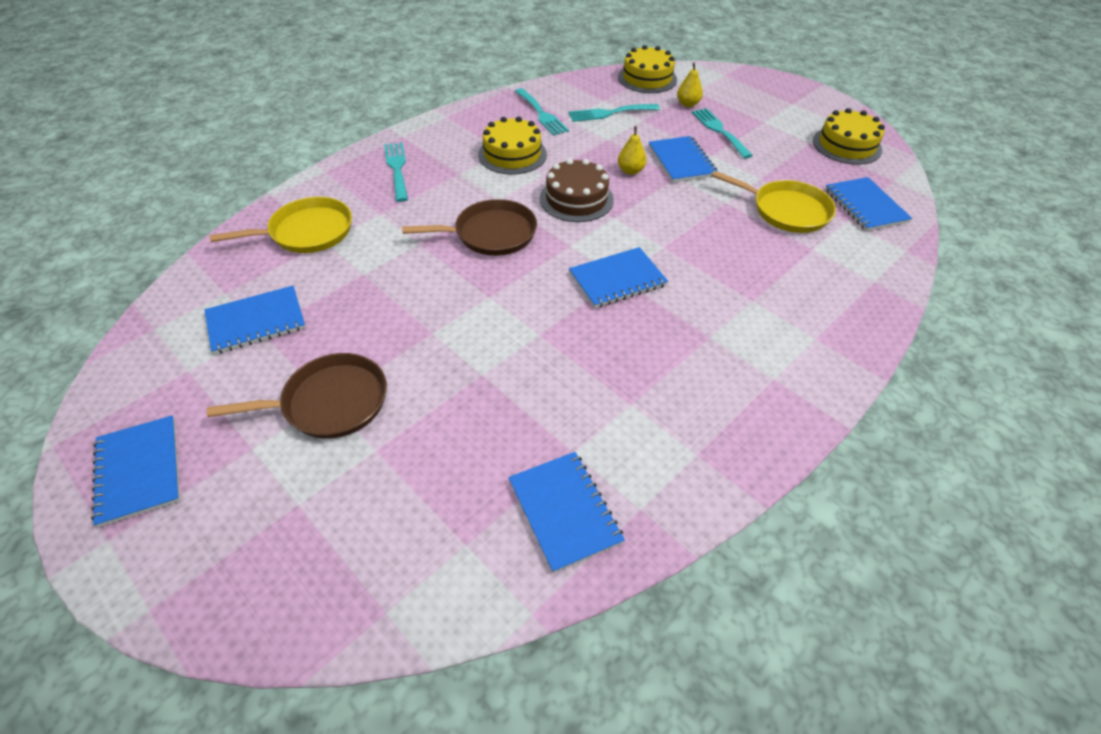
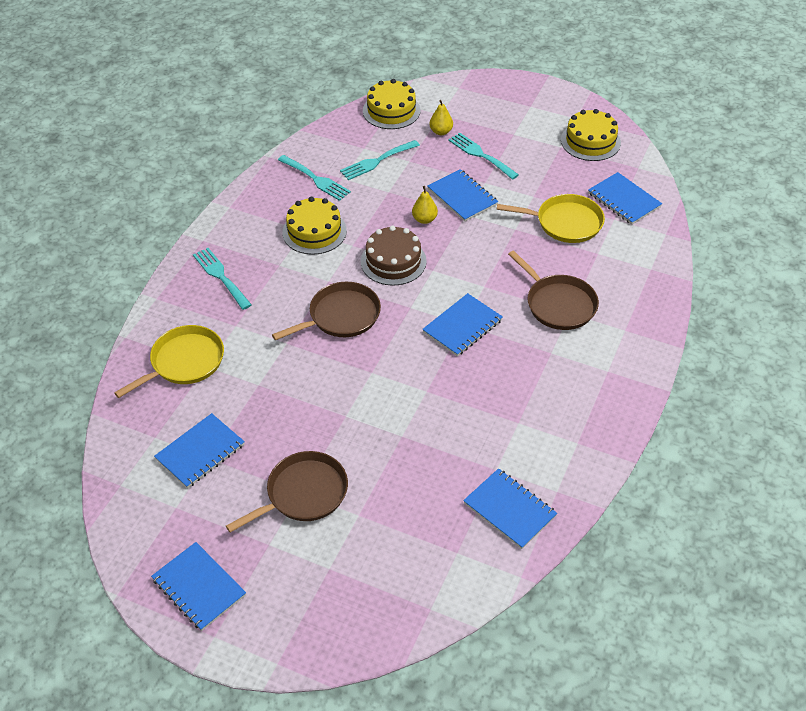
camera: 20 degrees left, 0 degrees up
(742, 288) = (558, 304): none -> brown pan

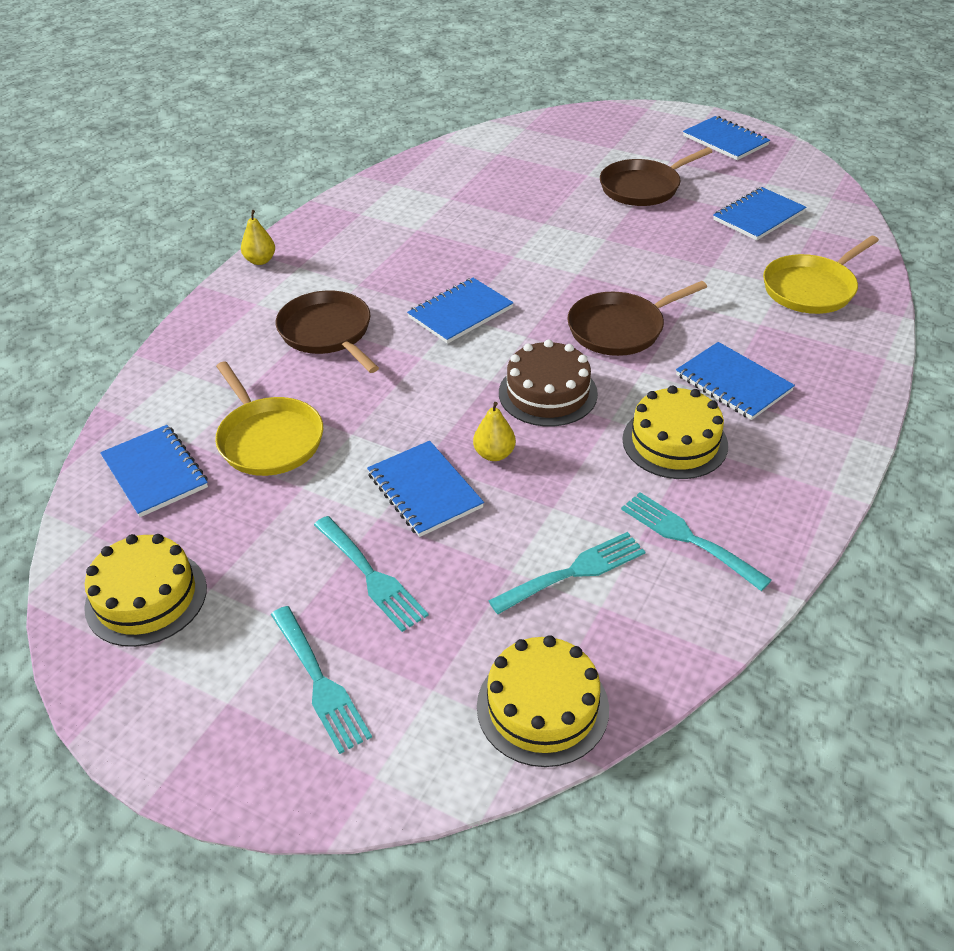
camera: 175 degrees left, 5 degrees down
(220, 276) = (804, 382): turquoise fork -> turquoise fork (320, 682)
(441, 132) = (439, 638): yellow pear -> yellow pear (260, 260)
(509, 510) = (444, 174): blue notebook -> blue notebook (733, 383)
(565, 223) = (269, 439): yellow pan -> yellow pan turned 135 degrees counterclockwise

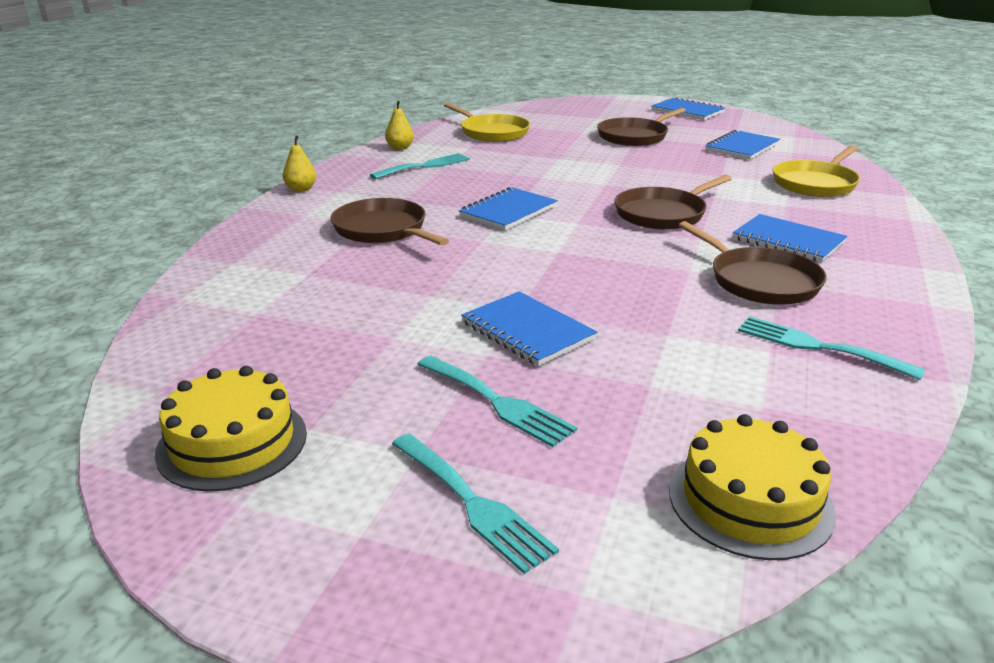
camera: 10 degrees left, 15 degrees down
(155, 473) = (223, 337): blue notebook -> none
(269, 439) = (345, 305): yellow pan -> yellow pan (492, 132)
(494, 454) = (587, 300): yellow pear -> yellow pear (400, 148)
(548, 393) = (618, 257): brown cake -> none
(574, 572) = (718, 381): turquoise fork -> turquoise fork (425, 166)
(674, 442) = (760, 281): yellow cake -> brown pan

